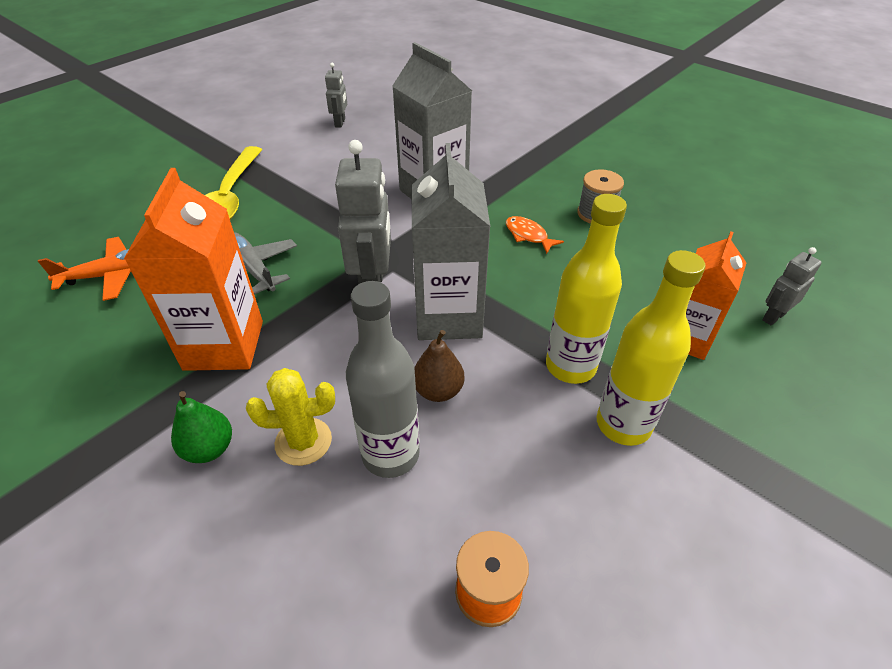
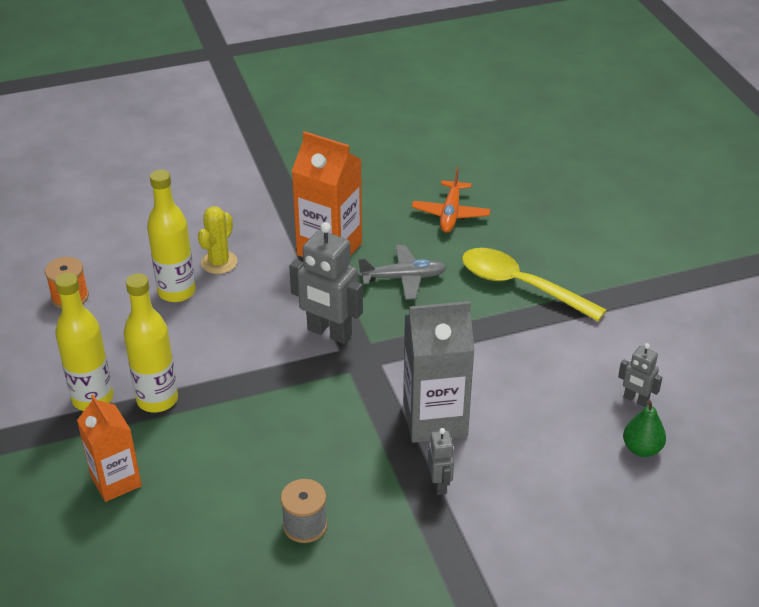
camera: 120 degrees right, 5 degrees down
(209, 449) = (248, 229): green pear -> green pear (641, 449)
(390, 454) = (176, 292): grey bottle -> yellow bottle
(438, 391) = (201, 328): brown pear -> none
(448, 317) = (261, 359): grey carton -> none
(528, 235) = (315, 454): orange fish -> none
(773, 317) = (78, 556): grey robot -> grey robot (440, 484)

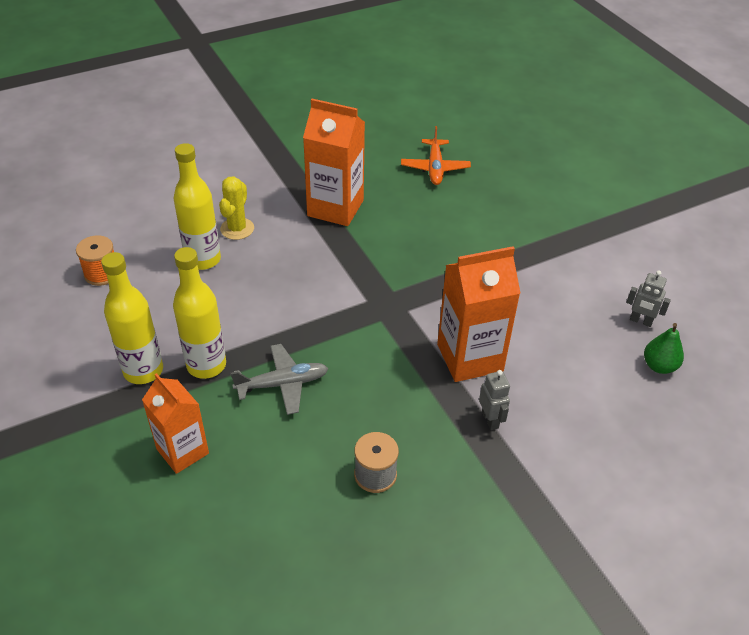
camera: 10 degrees left, 5 degrees up
(329, 333) = (353, 285): grey robot -> none
(403, 278) = (408, 229): grey plane -> grey plane (283, 384)
(435, 419) = (470, 357): grey carton -> orange carton
(521, 286) = (513, 227): yellow spoon -> none

